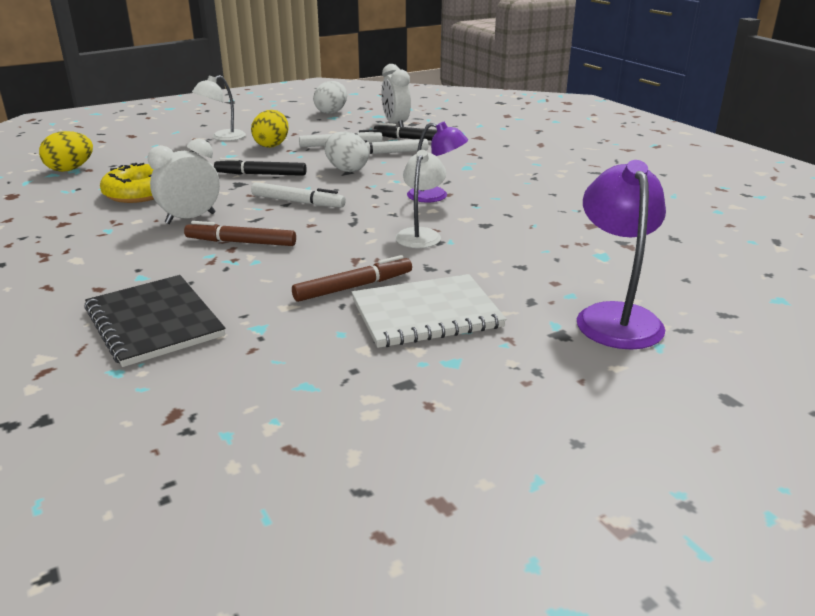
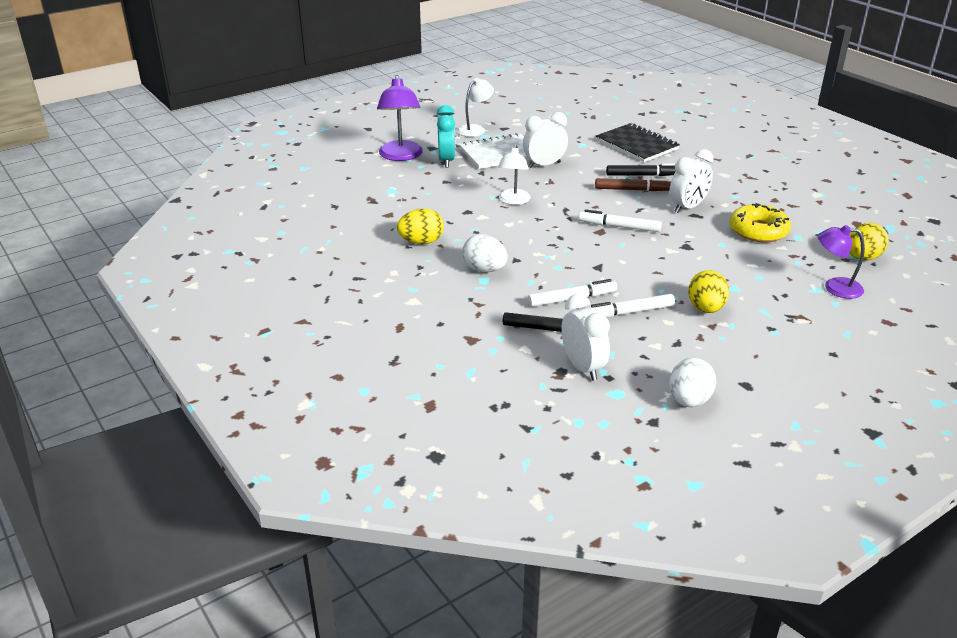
camera: 175 degrees right, 5 degrees up
(222, 137) = (776, 322): white lamp -> white lamp (475, 129)
(261, 174) = (677, 259): black marker -> black marker (643, 175)
(346, 170) = (600, 269): white egg -> white egg (484, 270)
(353, 287) = (544, 165): brown marker -> white clock
(435, 196) = (508, 238): purple lamp -> purple lamp (835, 287)
(526, 303) = (446, 160): none -> turquoise clock
(538, 196) = (421, 242): none -> yellow egg

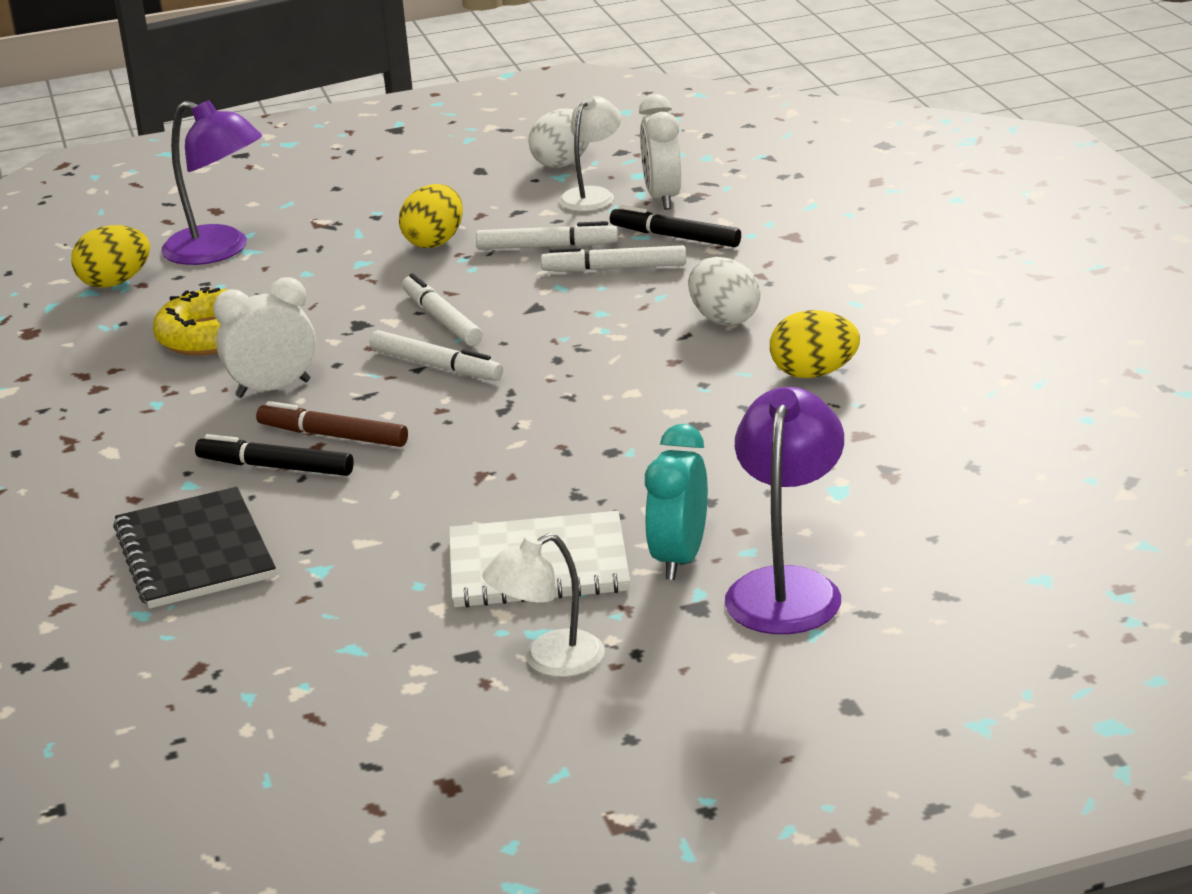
camera: 160 degrees left, 5 degrees down
(513, 201) = (592, 437): white lamp -> white lamp (592, 195)
(544, 165) = (460, 518): white clock -> none
(643, 253) = (441, 320): none -> white marker
(835, 287) = (219, 251): purple lamp -> purple lamp, size x1.51

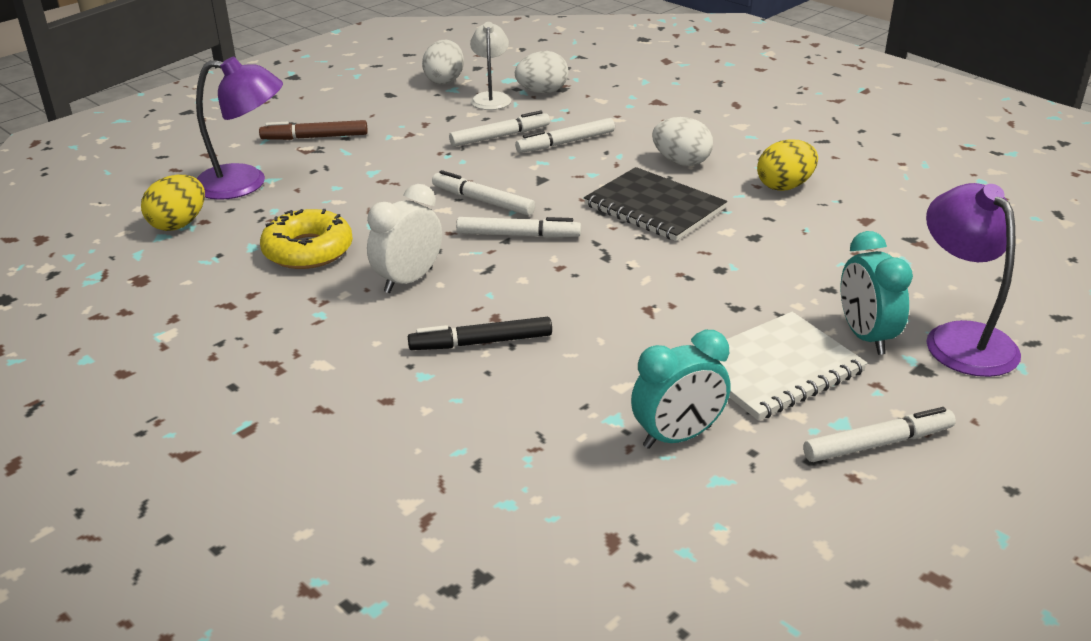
camera: 30 degrees left, 5 degrees up
(194, 552) = (493, 433): black notebook -> black notebook (654, 207)
(333, 436) = (499, 306): brown marker -> brown marker (315, 137)
(359, 601) = (677, 437): none -> turquoise clock
(434, 242) = (413, 147): yellow egg -> none
(549, 661) = (877, 443): white lamp -> white marker
(663, 198) = (542, 92): white clock -> white egg
(675, 237) = (581, 115): black marker -> none

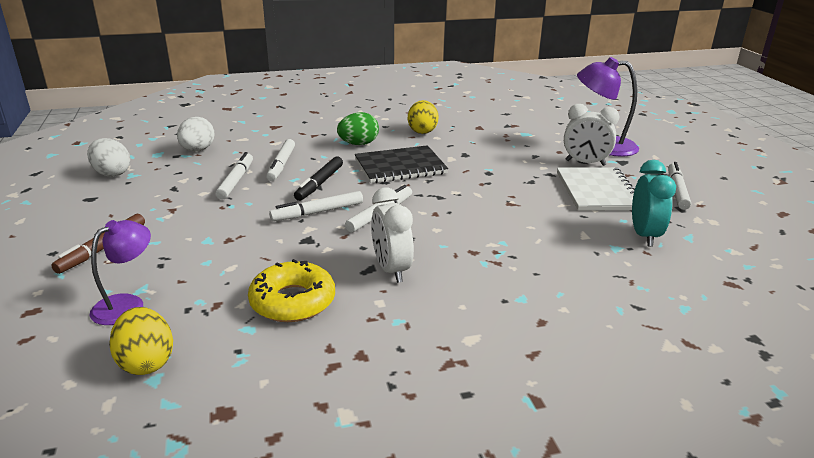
camera: 60 degrees left, 5 degrees down
(245, 183) = (127, 304): purple lamp -> purple lamp, size x0.66
(481, 343) = (500, 265): black marker -> black marker (319, 183)
(491, 98) = (173, 167): white lamp -> none
(681, 162) = (358, 144): white egg -> green egg
(865, 336) = (585, 163): turquoise clock -> white clock

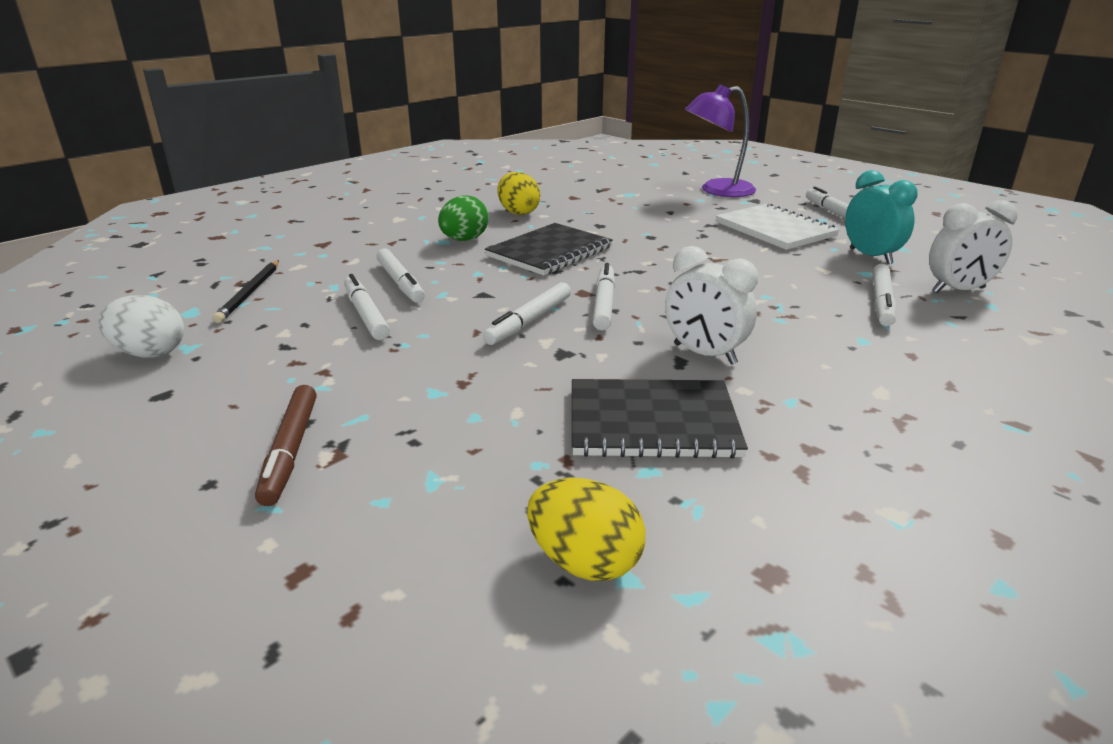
camera: 30 degrees left, 0 degrees up
(127, 304) = (443, 505): purple lamp -> none
(197, 150) = (250, 293): white egg -> black pencil
(293, 301) = (652, 422): yellow donut -> black notebook
(319, 183) = (483, 291): black marker -> none
(585, 163) = (725, 208): white clock -> white clock (958, 290)
(588, 275) = (881, 302): none -> white marker

